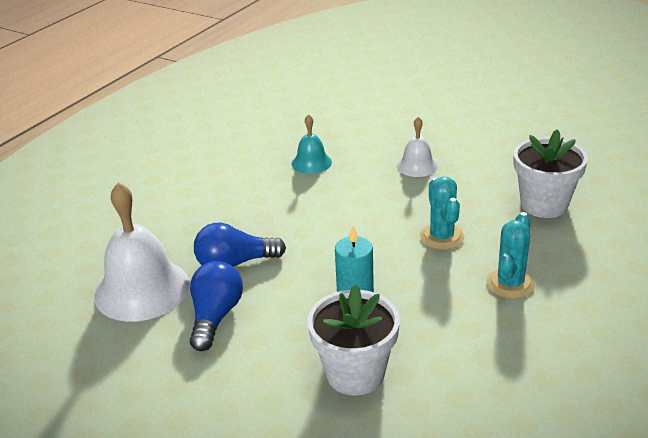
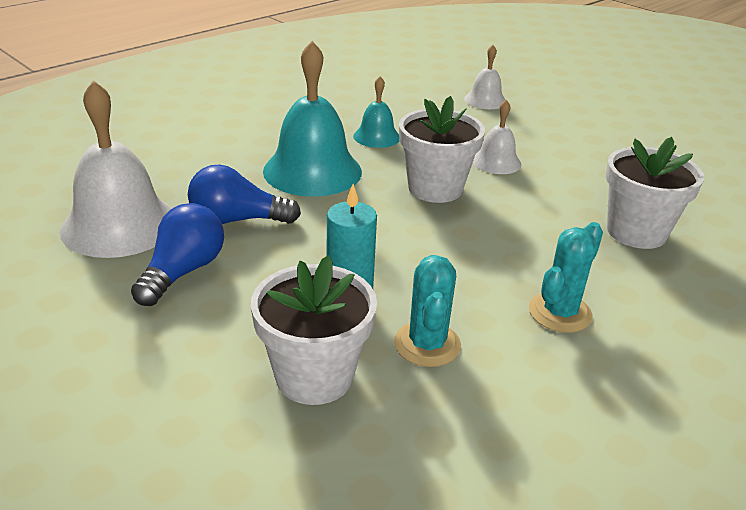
camera: 10 degrees right, 0 degrees up
(274, 206) = (312, 171): none -> turquoise bell
(378, 200) = (435, 188): none -> white flower pot
(385, 108) = (485, 100): none -> white bell
(442, 237) = (494, 241): turquoise cactus -> turquoise cactus (427, 344)

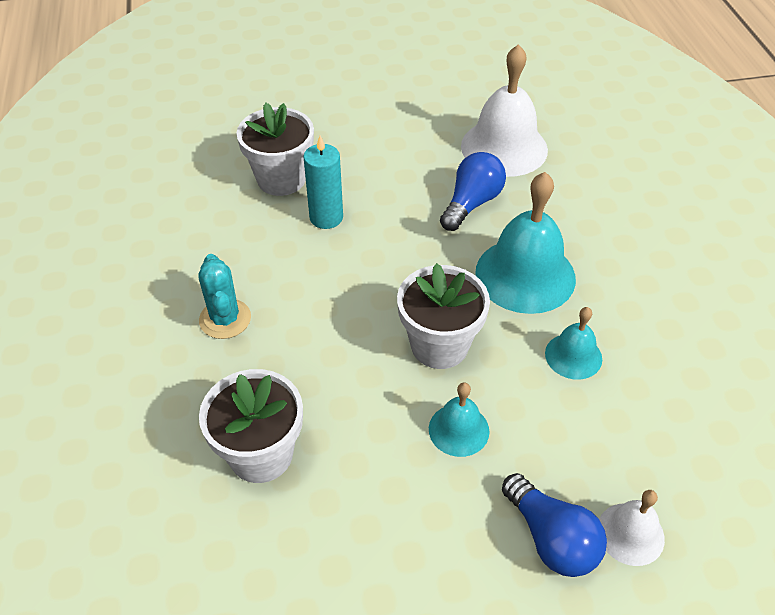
camera: 125 degrees right, 15 degrees up
(183, 271) = (424, 160): blue light bulb -> blue light bulb (551, 538)
(427, 344) = (261, 235): turquoise cactus -> none
(496, 162) = (458, 430): white bell -> turquoise bell

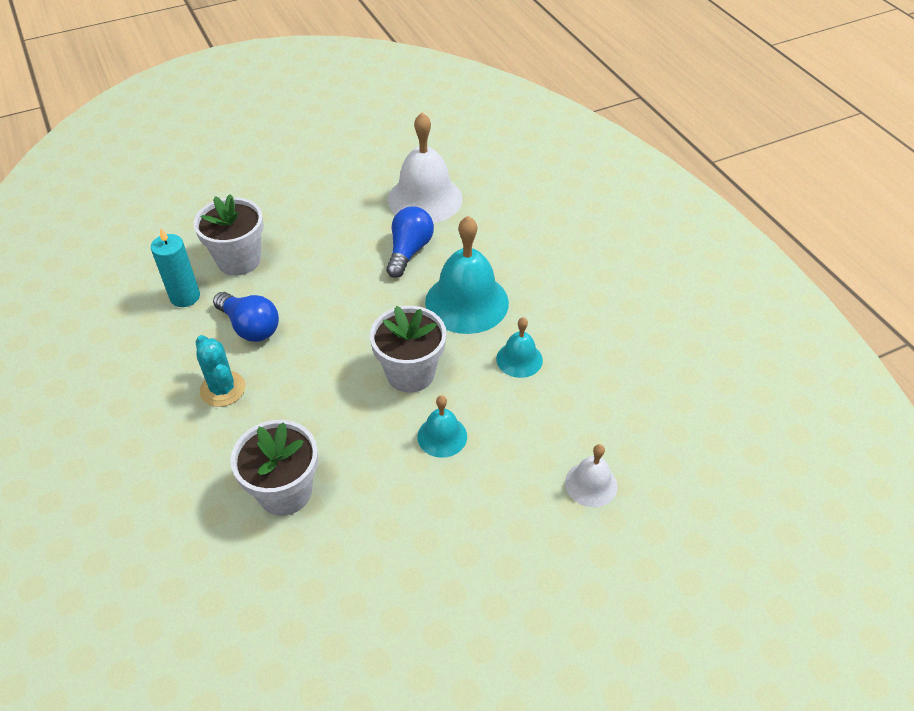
camera: 15 degrees left, 0 degrees up
(326, 217) = (287, 286): turquoise candle -> turquoise candle (185, 296)
(551, 538) = (532, 502): blue light bulb -> blue light bulb (250, 327)

